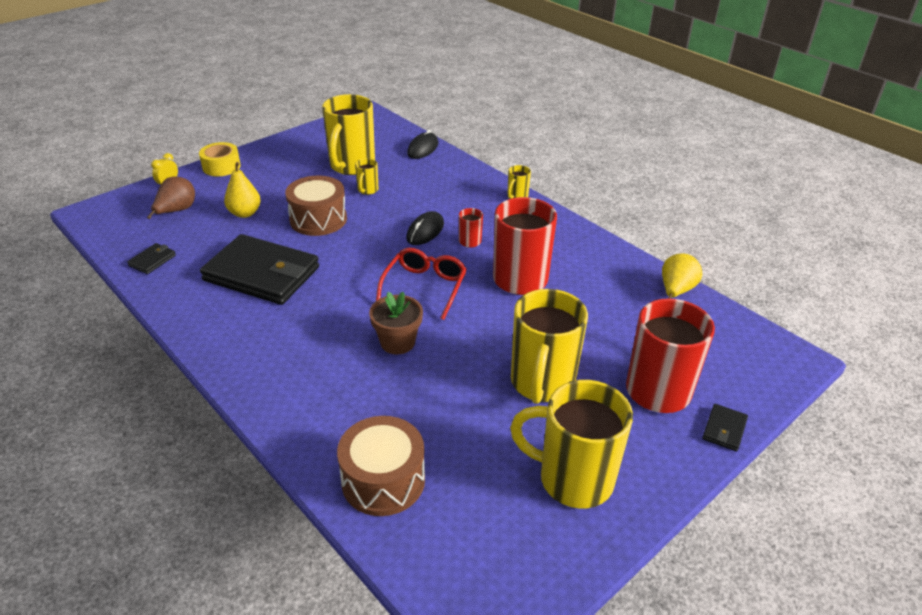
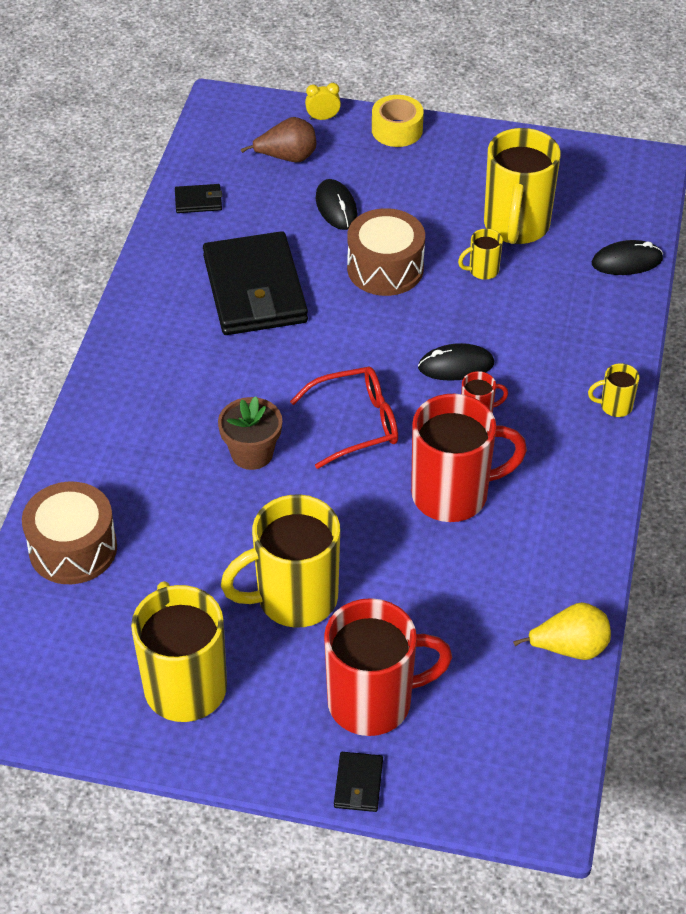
camera: 55 degrees right, 10 degrees up
(245, 213) = (336, 207): yellow pear -> black mouse
(351, 166) = (516, 226): yellow mug -> yellow mug turned 60 degrees counterclockwise
(724, 429) = (358, 784): black wallet -> black wallet turned 75 degrees counterclockwise

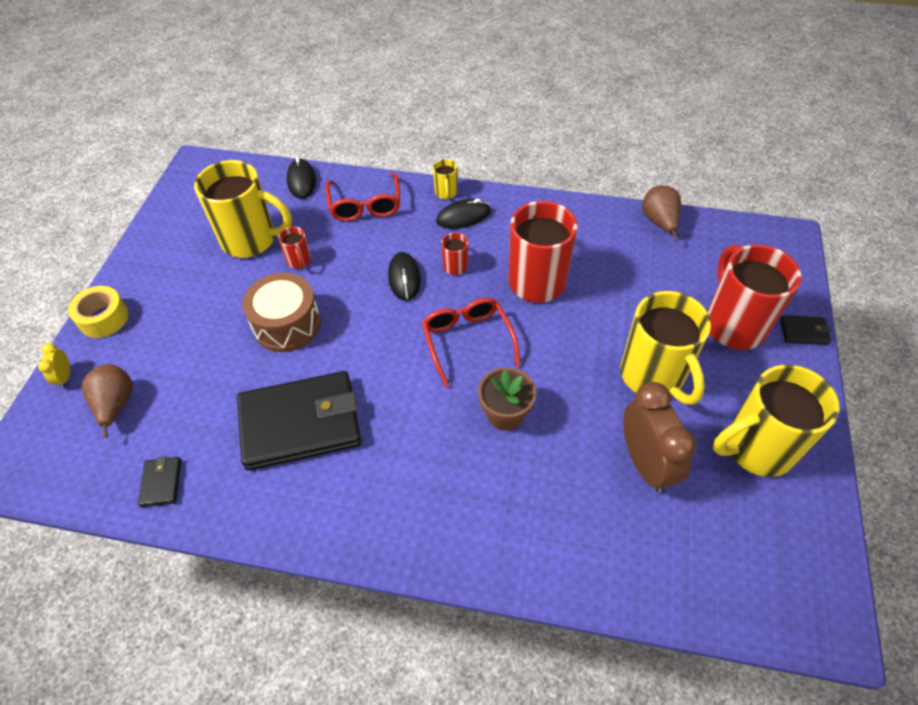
camera: 90 degrees left, 5 degrees up
(73, 548) = (634, 557): brown drum -> none
(177, 573) = (645, 463): none -> brown clock
(336, 207) = (199, 362): black mouse -> black mouse (463, 216)
(482, 270) = (299, 261): yellow mug -> red mug
(569, 648) = (659, 222): yellow pear -> brown pear
(584, 325) = (365, 205): none -> red glasses

